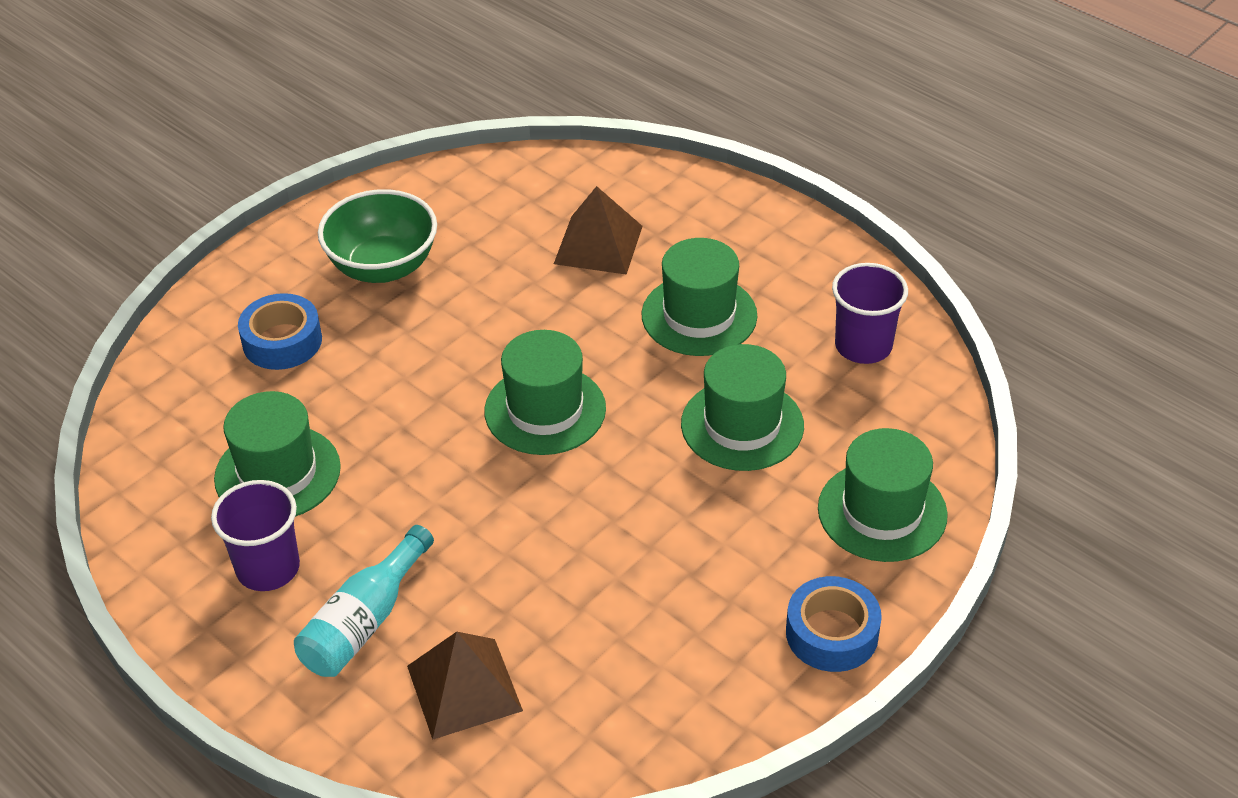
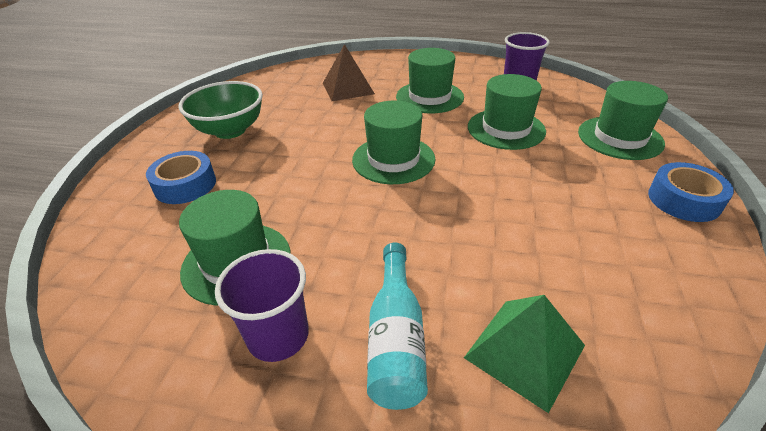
camera: 30 degrees left, 5 degrees down
(464, 688) = (525, 351): brown pyramid -> green pyramid

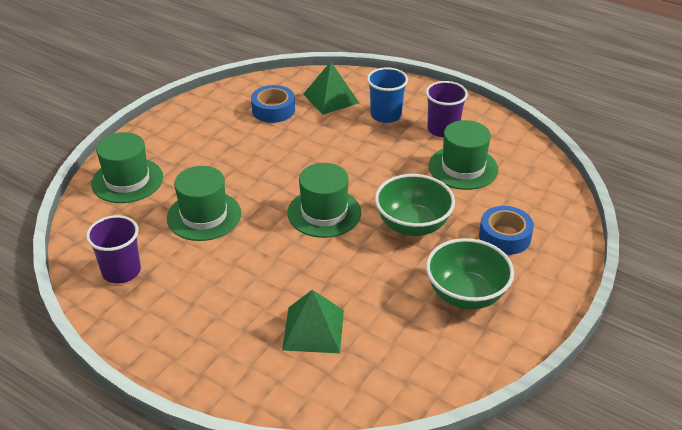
camera: 160 degrees left, 0 degrees up
(292, 171) = (412, 225): none -> green bowl
(348, 88) = (313, 329): brown pyramid -> green pyramid
(396, 339) = (386, 115): turquoise bottle -> blue cup
(429, 97) = (233, 281): green hat -> none
(684, 200) = (162, 130): blue tape -> blue tape (273, 110)

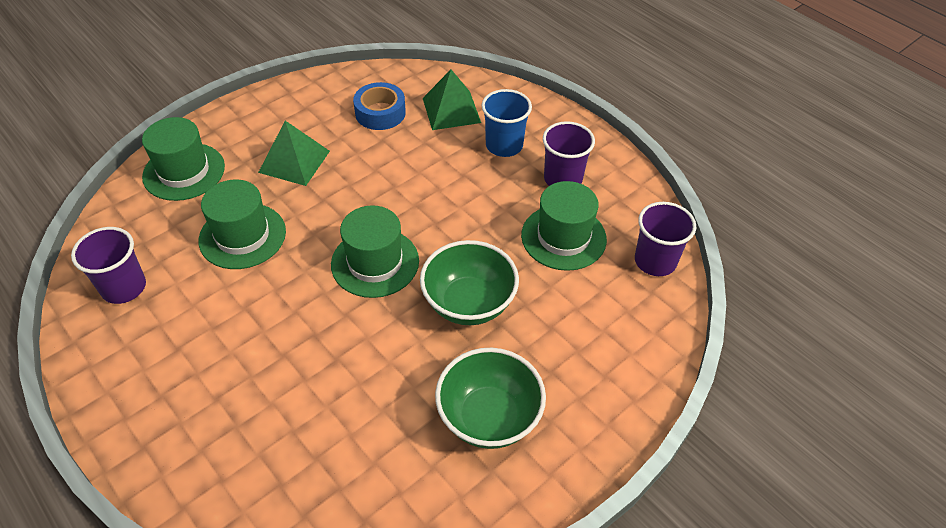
camera: 15 degrees right, 10 degrees up
(313, 329) = (292, 419): green pyramid -> green pyramid (294, 161)
(504, 236) = (572, 346): blue tape -> none
(539, 170) = (655, 261): none -> purple cup

